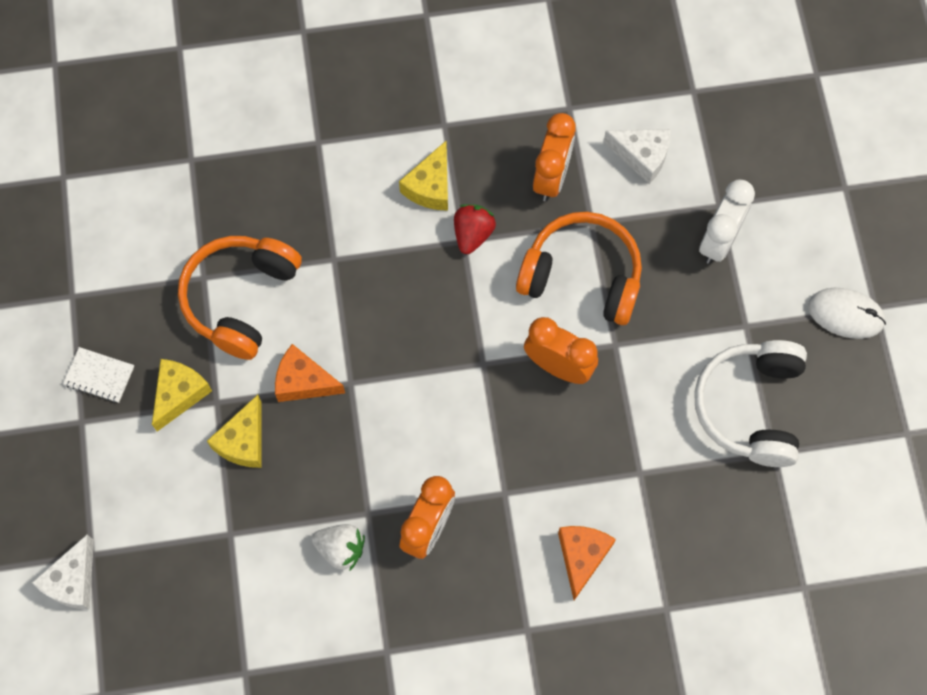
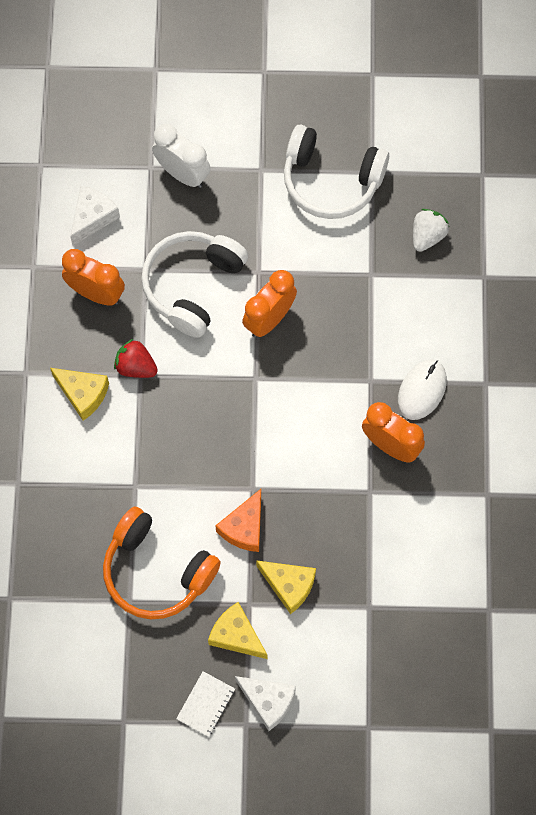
camera: 80 degrees left, 0 degrees up
(72, 581) = (389, 746): white cheese -> white cheese (268, 701)
(341, 549) = (397, 518): white strawberry -> white strawberry (427, 236)
(582, 276) = (192, 286): orange headphones -> white headphones
(582, 557) = (433, 331): orange cheese -> none
(845, 314) = (266, 94): white mouse -> white mouse (422, 390)

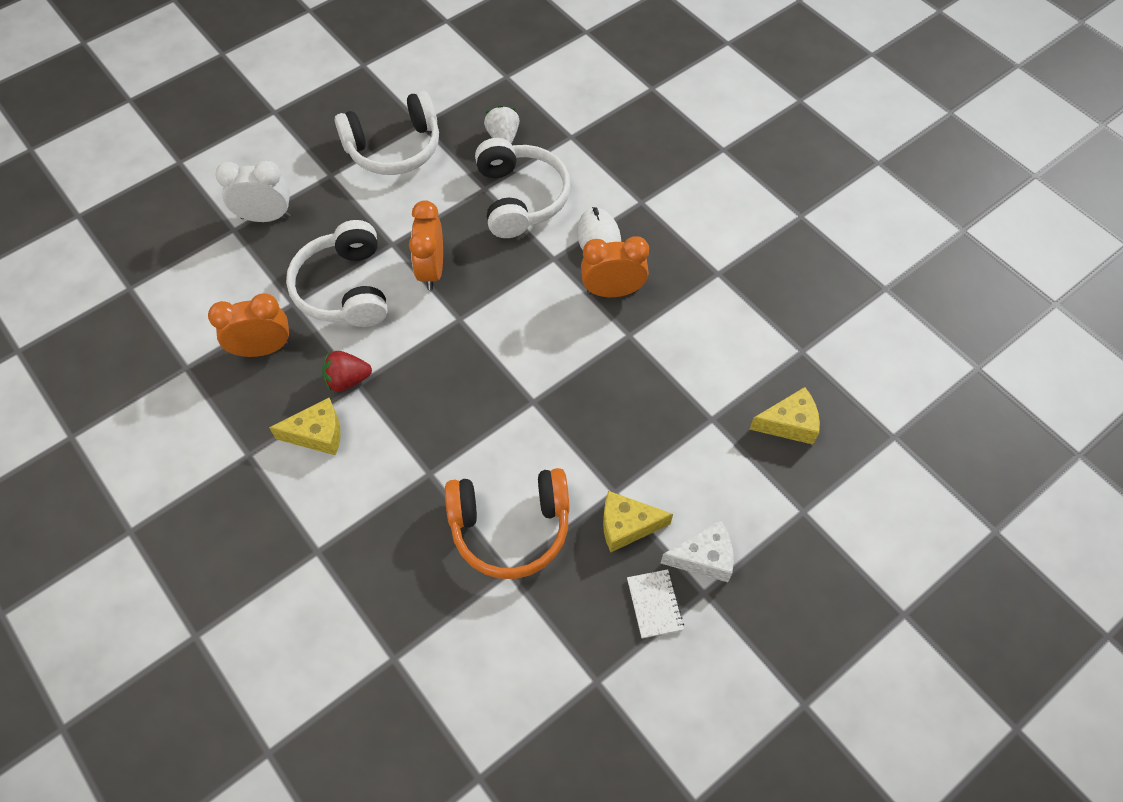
camera: 40 degrees left, 10 degrees down
(92, 218) = (211, 296): white cheese -> none
(244, 527) = (553, 435): orange cheese -> none
(289, 585) = (632, 452): yellow cheese -> yellow cheese (789, 424)
(391, 306) = (520, 198): none -> white headphones

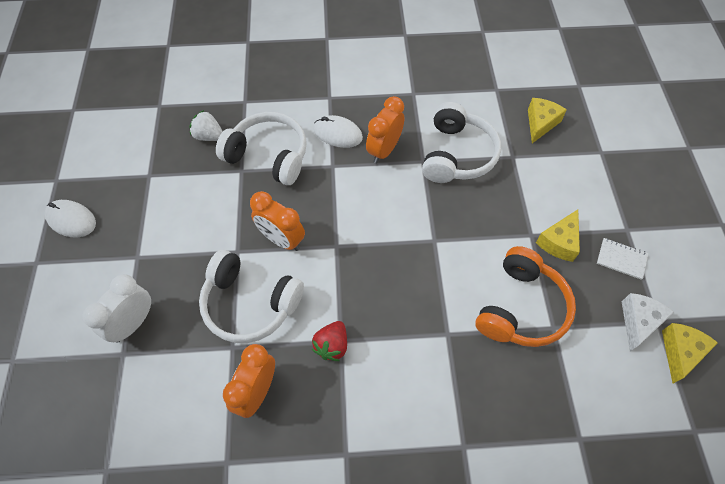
camera: 55 degrees left, 0 degrees up
(317, 434) = (363, 392): yellow cheese -> yellow cheese (680, 352)
(331, 104) = (71, 220): none -> white mouse
(394, 148) = (153, 203): white headphones -> white headphones (457, 155)
(703, 558) = (604, 216): white cheese -> white cheese (638, 322)

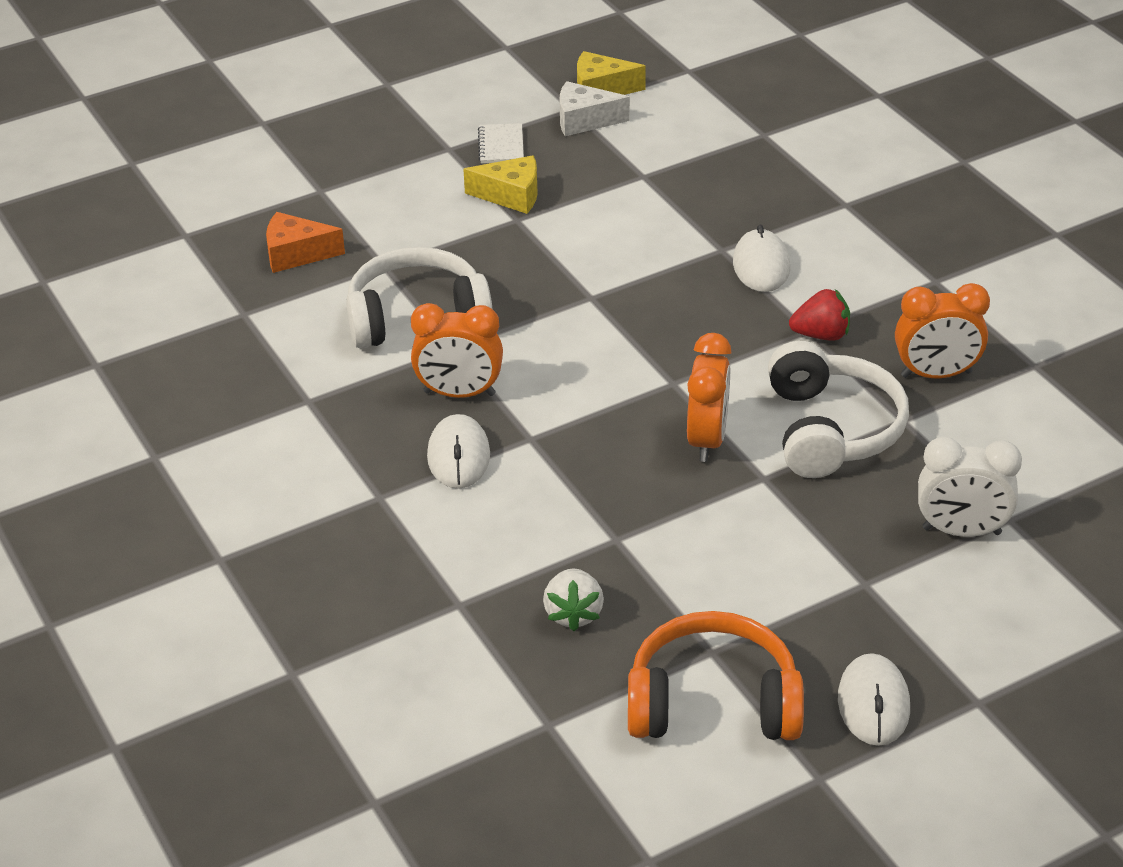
camera: 115 degrees left, 20 degrees down
(268, 156) = (562, 519): white headphones -> none
(419, 349) = (761, 265): none -> white mouse
(521, 308) = (636, 204): orange headphones -> orange headphones (713, 703)
(540, 123) = (296, 254): yellow cheese -> orange cheese

